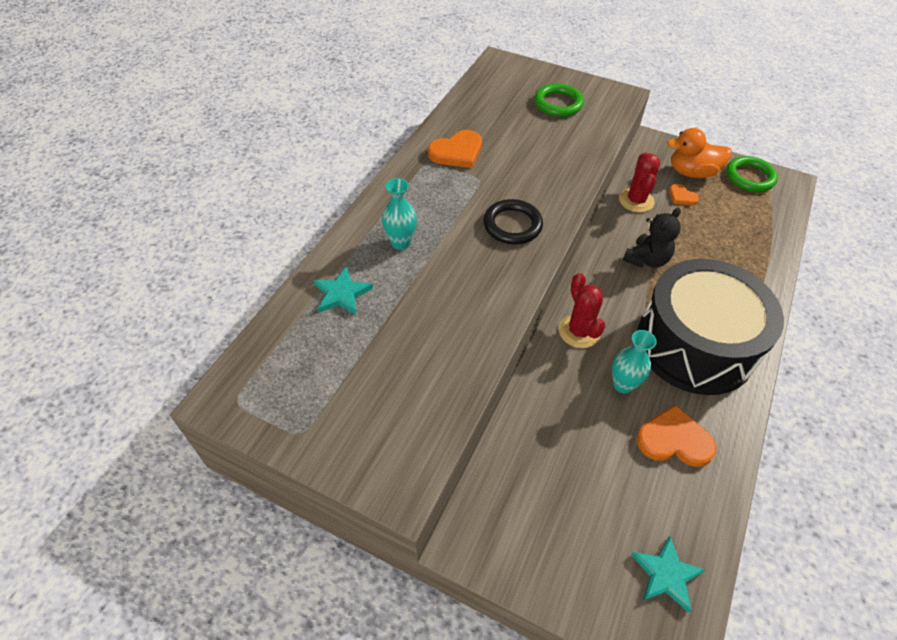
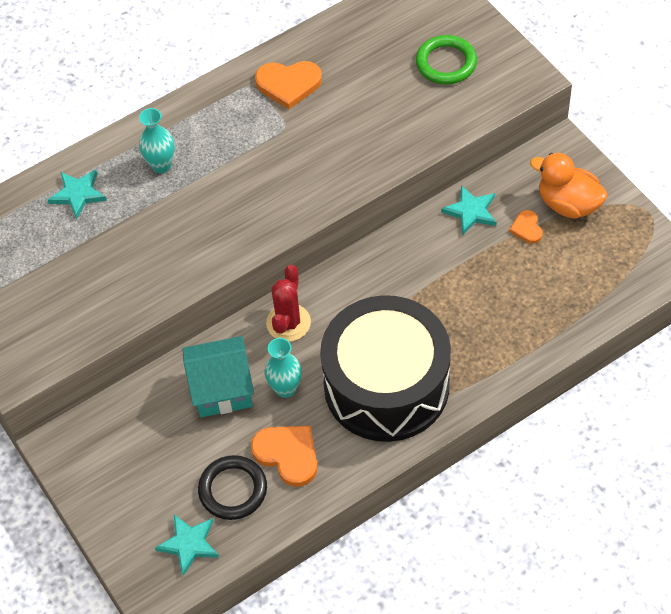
camera: 35 degrees right, 5 degrees up
(512, 225) = (276, 190): black ring -> black ring (233, 490)
(572, 410) = (222, 389): none -> turquoise house
(636, 200) = (471, 211): red cactus -> turquoise star
(646, 259) = (419, 281): black teddy bear -> none
(749, 177) = (631, 237): green ring -> none

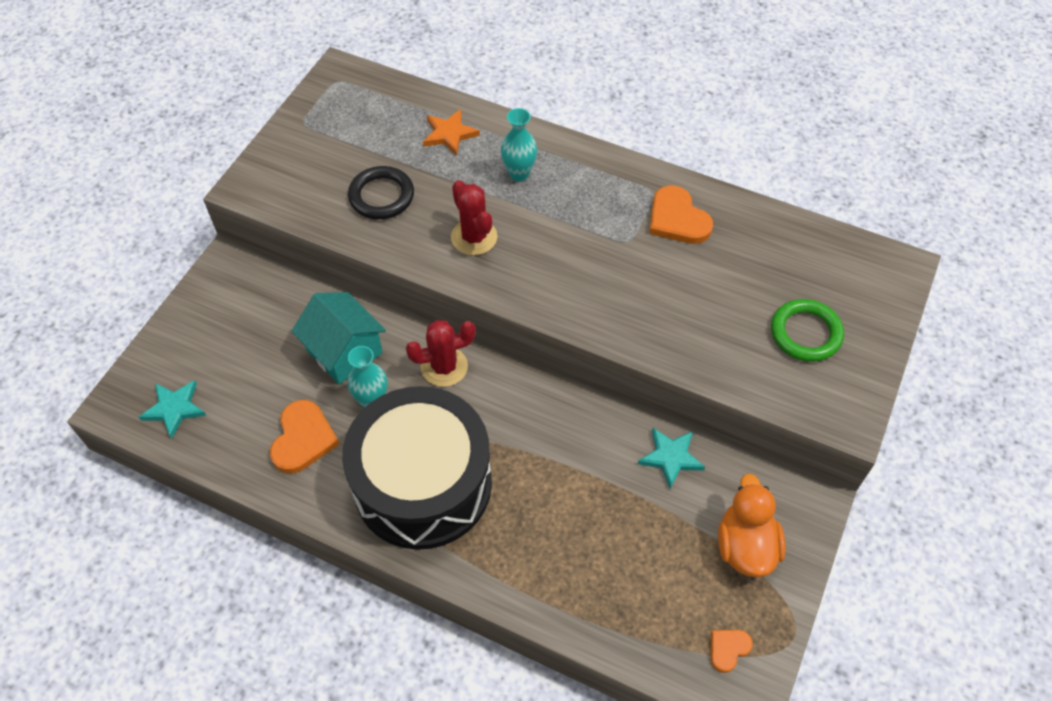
camera: 55 degrees right, 0 degrees up
(78, 194) = (449, 134): turquoise star -> orange star
(204, 226) = (474, 237): none -> red cactus
(233, 490) = (245, 414): black ring -> black ring (381, 196)
(526, 228) = (687, 520): orange heart -> orange heart (728, 649)

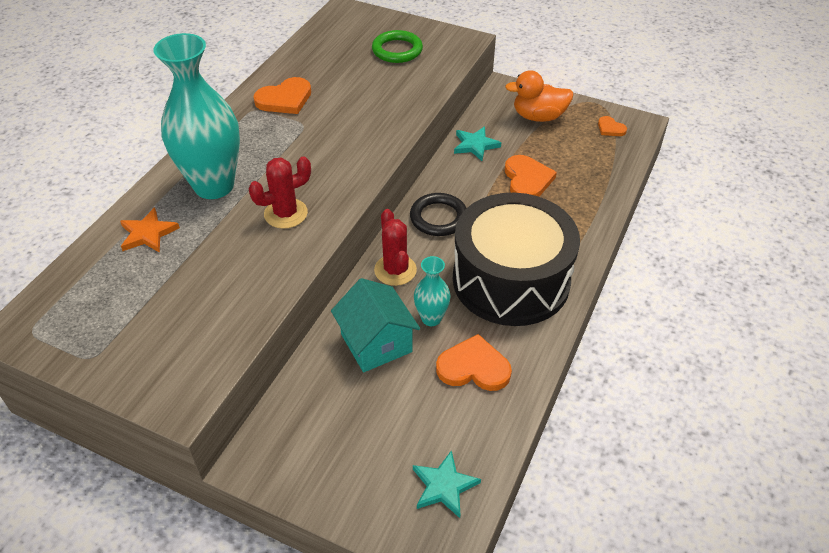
camera: 90 degrees left, 10 degrees down
(344, 351) = (376, 343): turquoise house -> turquoise house turned 75 degrees counterclockwise
(381, 196) = (221, 281): black ring -> black ring (438, 218)
(519, 173) = (214, 186): turquoise vase -> turquoise vase, size x2.11
(602, 517) = (527, 179): none -> orange heart

